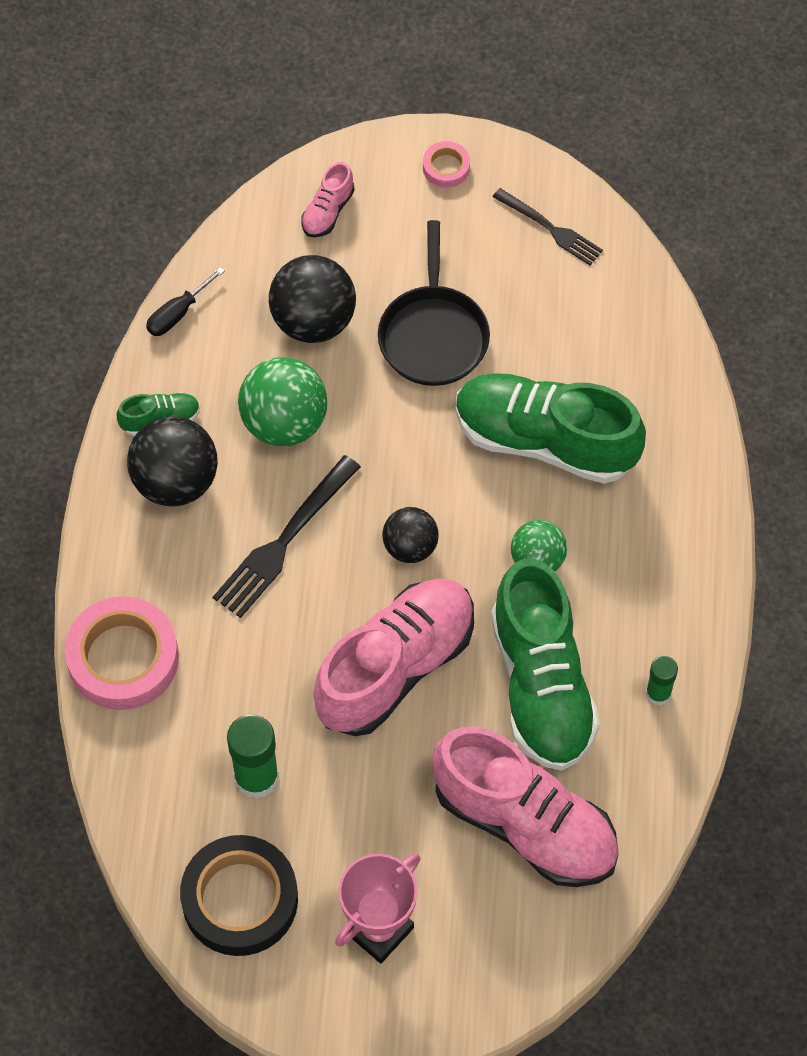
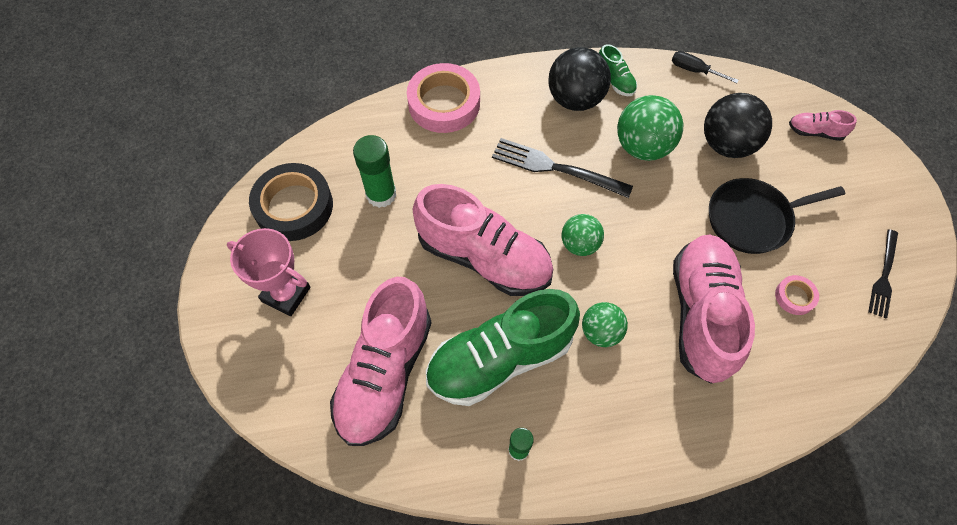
camera: 75 degrees right, 0 degrees up
(410, 547) = (579, 244): black ball -> green ball
(446, 167) = (893, 194): pink tape -> pink tape (794, 297)
(545, 440) = (702, 314): green shoe -> pink shoe

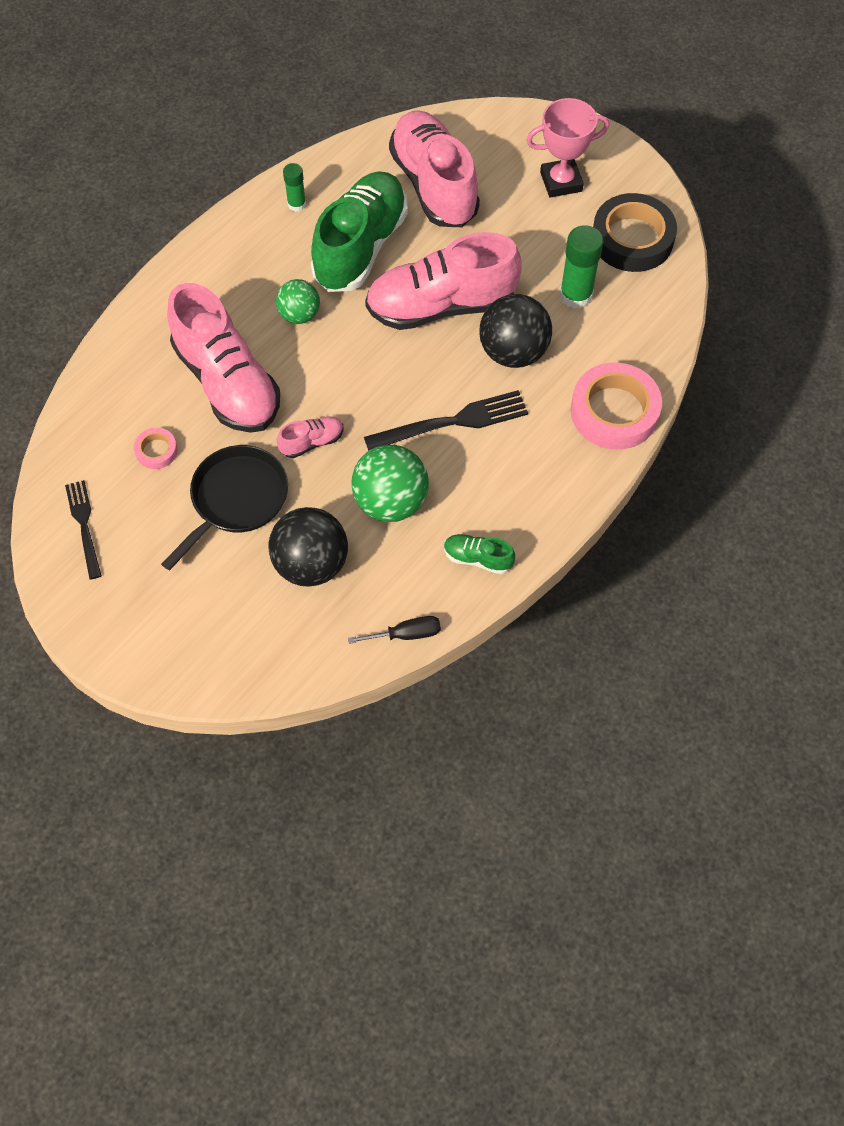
camera: 140 degrees right, 0 degrees up
(575, 99) = (498, 507): black ball -> black ball (513, 352)
(579, 244) = (373, 369): green ball -> none
(815, 132) = (229, 646): pink shoe -> pink shoe (312, 442)

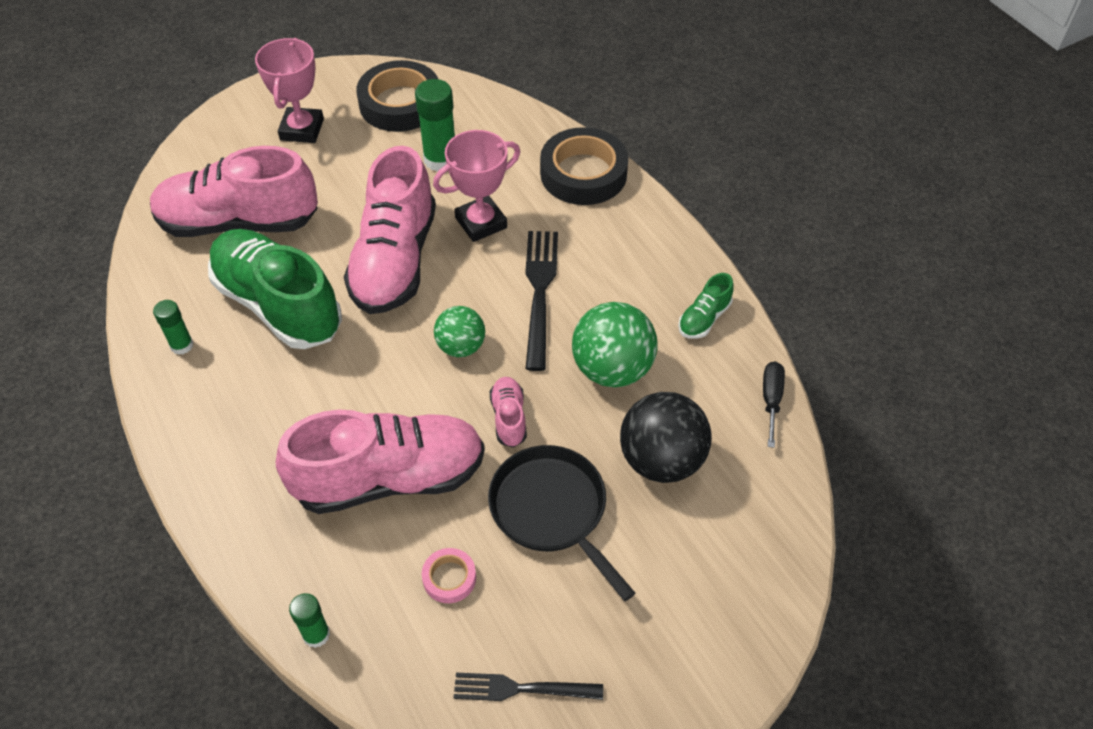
camera: 70 degrees left, 10 degrees down
(88, 386) = (316, 634): none -> green glue stick
(299, 315) = (335, 384): green ball -> green ball (461, 347)
(513, 352) = (481, 223): black ball -> pink trophy
(614, 411) = (583, 173): pink tape -> black tape

